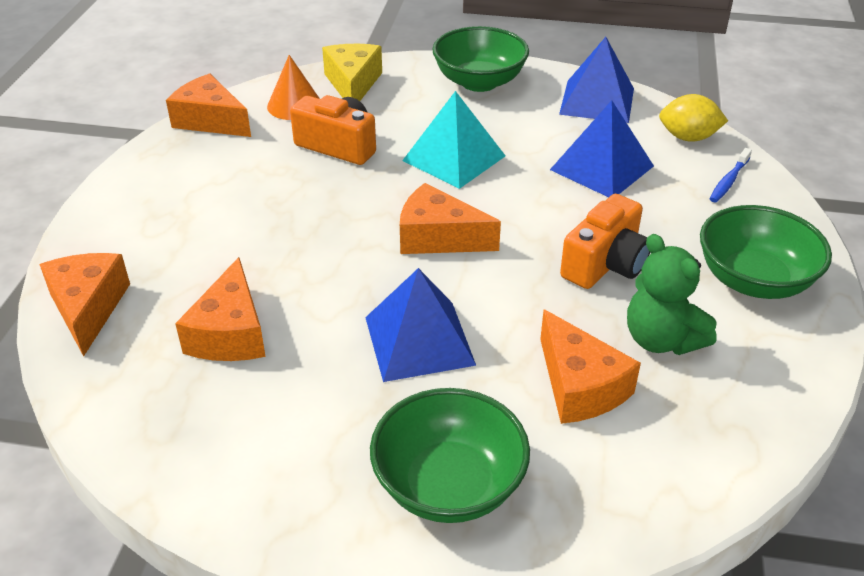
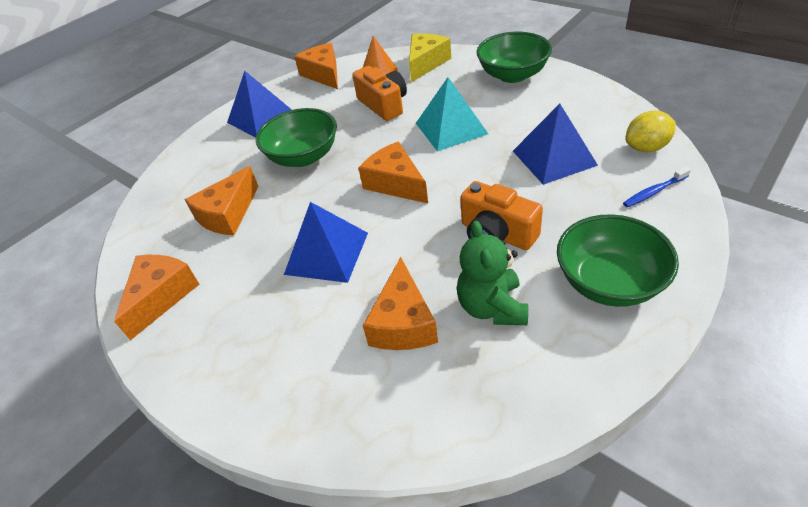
camera: 35 degrees right, 5 degrees up
(88, 308) = (174, 177): orange cheese -> orange cheese (161, 296)
(449, 485) = (265, 361): green bowl -> green bowl (303, 156)
(597, 101) = (592, 104): blue pyramid -> blue pyramid (261, 117)
(605, 264) = (496, 234): orange camera -> orange camera turned 60 degrees clockwise
(688, 137) = (646, 148): yellow lemon -> yellow lemon turned 60 degrees counterclockwise

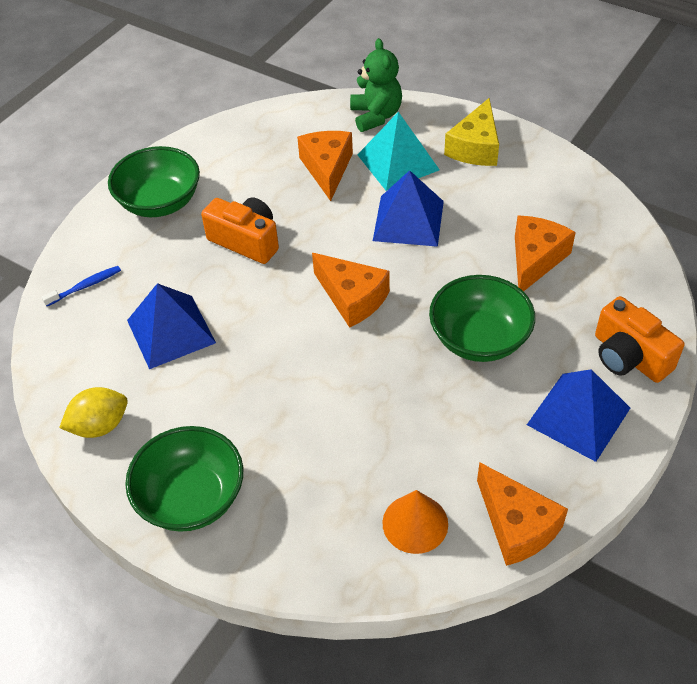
camera: 170 degrees right, 5 degrees up
(161, 296) = (551, 179): orange cheese -> none
(384, 105) = (391, 436): orange camera -> orange camera (629, 357)
(426, 63) = (334, 544): yellow cheese -> yellow cheese (475, 147)
(451, 128) = (289, 383): turquoise pyramid -> turquoise pyramid (398, 162)
(492, 307) = (256, 181): green teddy bear -> green teddy bear (376, 116)
(646, 148) = (65, 344): yellow lemon -> yellow lemon (100, 426)

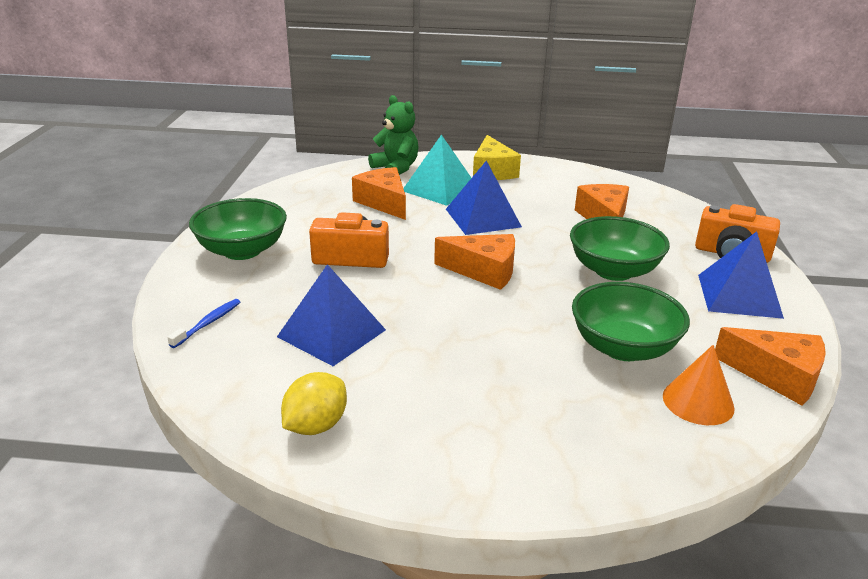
camera: 30 degrees left, 20 degrees down
(191, 497) = (471, 453): green bowl -> green bowl (623, 347)

